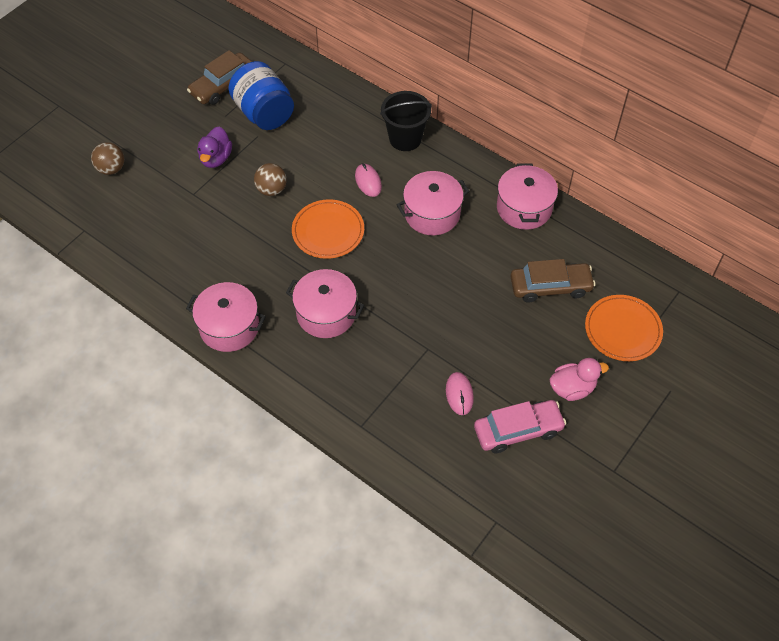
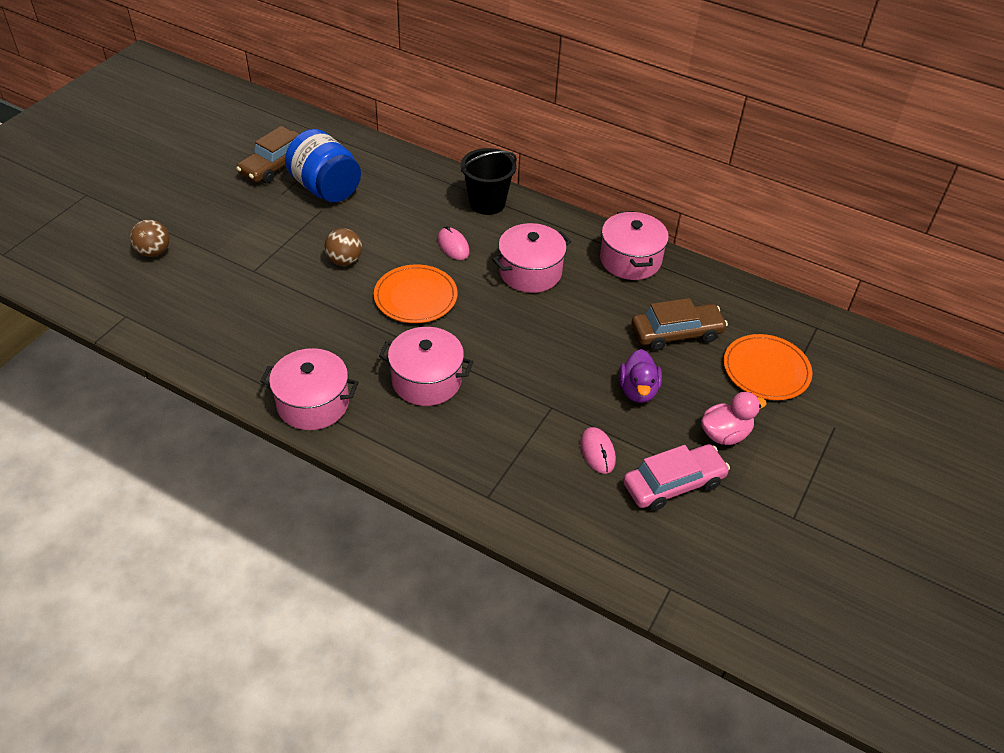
camera: 10 degrees left, 10 degrees down
(216, 158) = (276, 234): purple duck -> purple duck (638, 390)

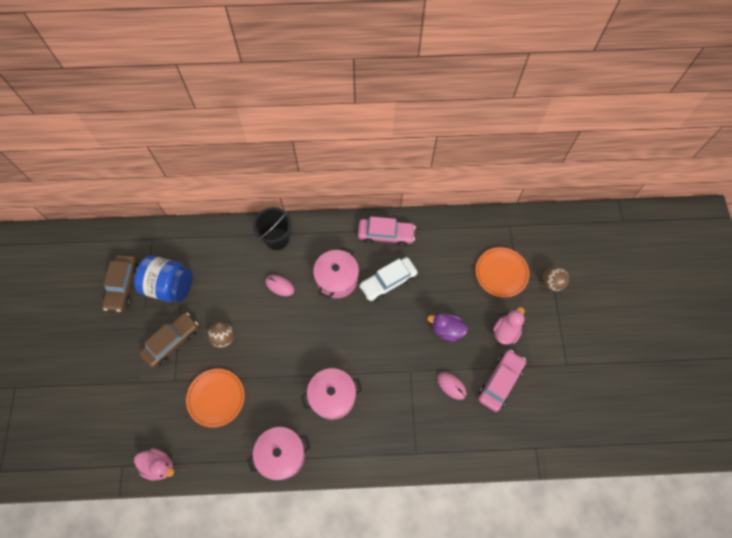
camera: 30 degrees left, 20 degrees up
(154, 252) = (99, 406): brown ball -> brown ball (552, 283)
(165, 337) = (159, 465): none -> pink duck
(415, 297) = (285, 339): orange plate -> orange plate (216, 398)
(596, 305) = (388, 281): none -> white car
(630, 260) = (386, 235): pink pot -> pink car
(638, 390) = (446, 330): purple duck -> purple duck turned 135 degrees clockwise
(676, 334) = (442, 276): brown car -> brown car (172, 342)

